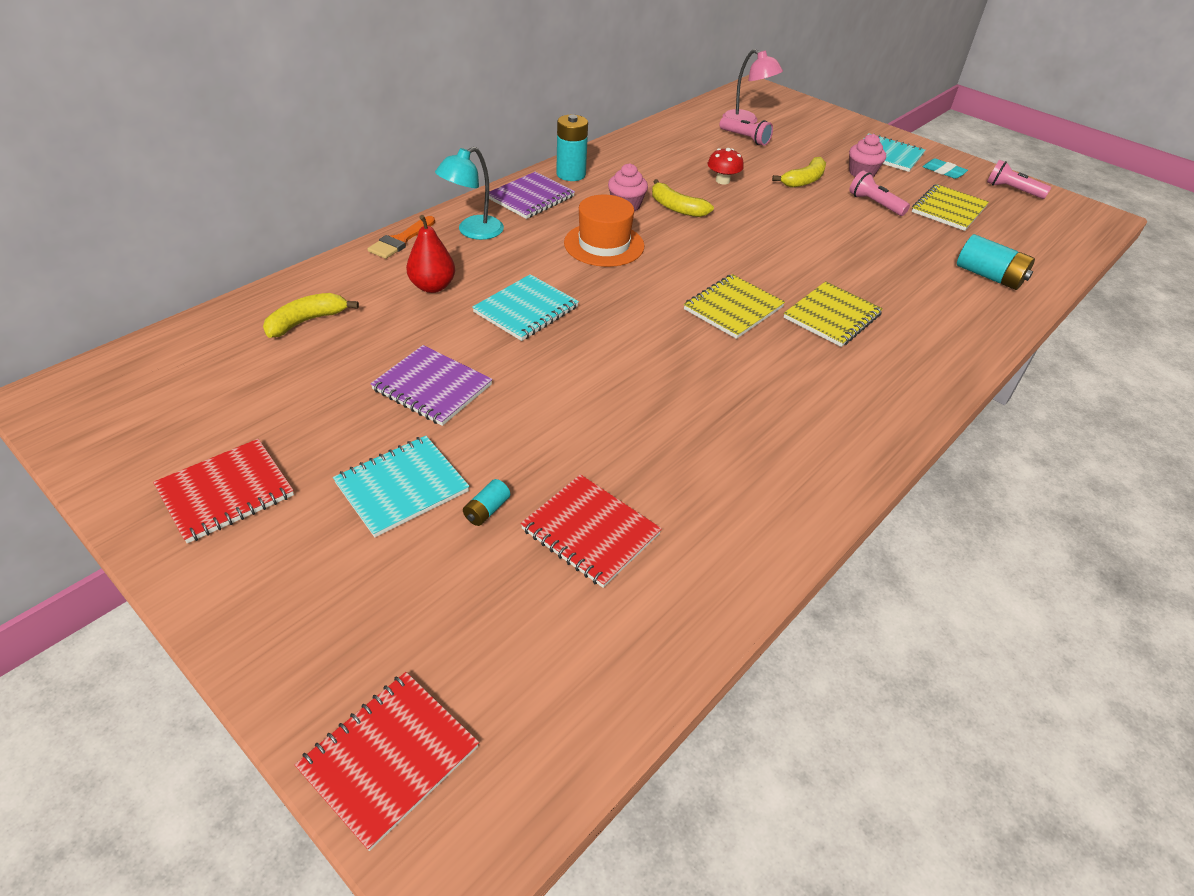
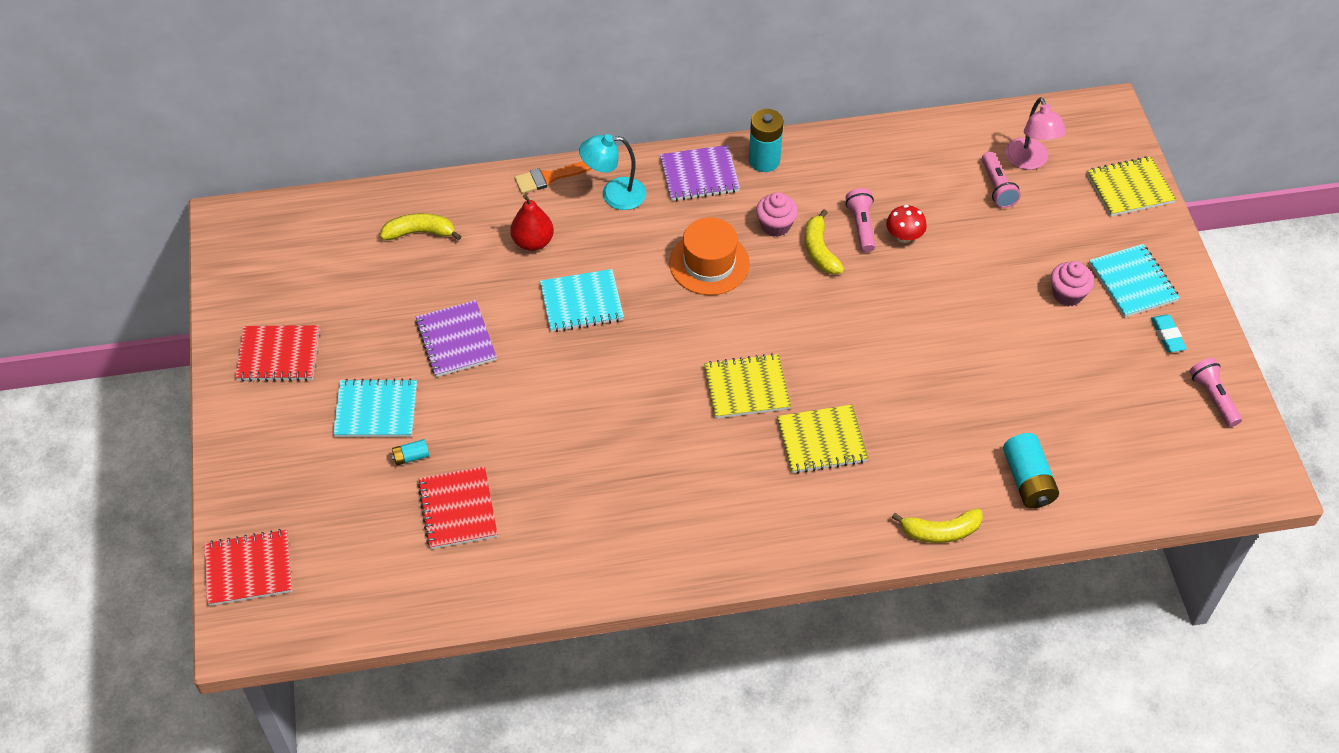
camera: 40 degrees right, 10 degrees up
(804, 180) = (990, 275): yellow banana -> yellow banana (940, 531)
(874, 204) = (1027, 340): pink flashlight -> pink flashlight (861, 226)
(948, 209) = (1099, 386): yellow notebook -> yellow notebook (1129, 188)

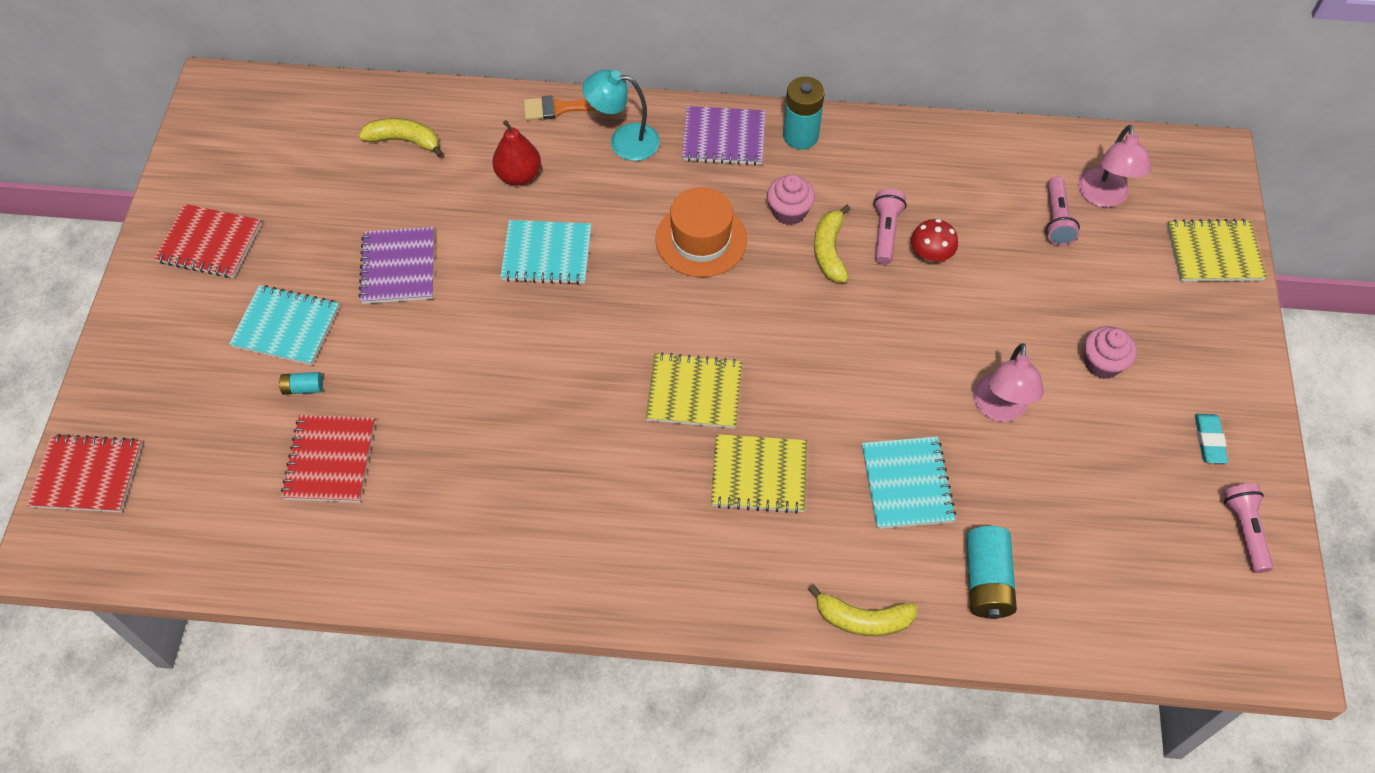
camera: 15 degrees right, 5 degrees up
(997, 347) = (999, 409): none -> pink lamp
(1133, 282) = (1185, 366): turquoise notebook -> turquoise notebook (907, 484)

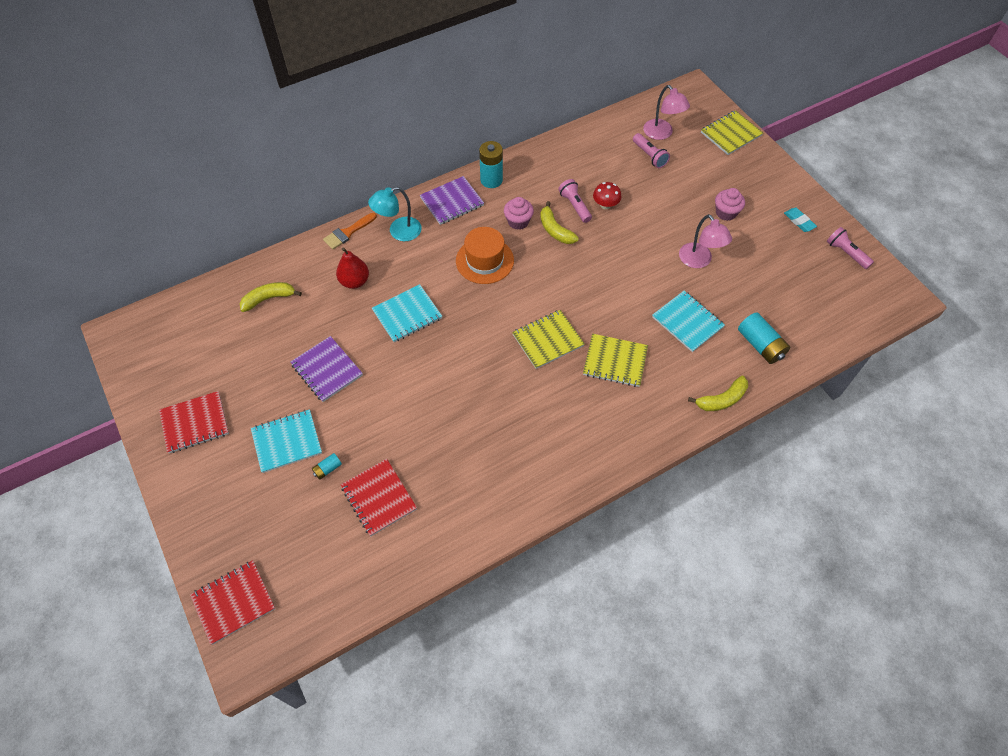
camera: 35 degrees left, 0 degrees up
(759, 475) = (615, 361): yellow notebook -> yellow notebook turned 45 degrees clockwise

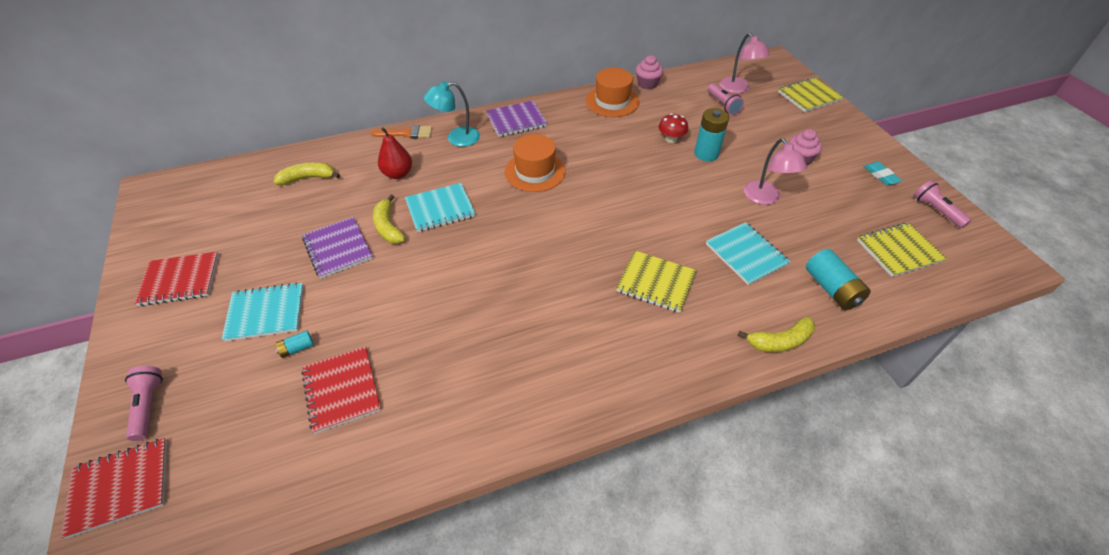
camera: 10 degrees right, 10 degrees down
(347, 232) = (407, 133): orange brush -> orange brush turned 150 degrees counterclockwise
(491, 180) = (560, 107): turquoise battery -> turquoise battery (706, 154)
(518, 221) = (578, 143): pink cupcake -> pink cupcake (647, 84)
(541, 165) = (612, 101): none -> orange hat
(547, 340) = (583, 251): yellow notebook -> yellow notebook (898, 250)
(555, 230) = (614, 154): yellow banana -> yellow banana (388, 227)
(575, 206) = (639, 136): pink flashlight -> pink flashlight (148, 406)

